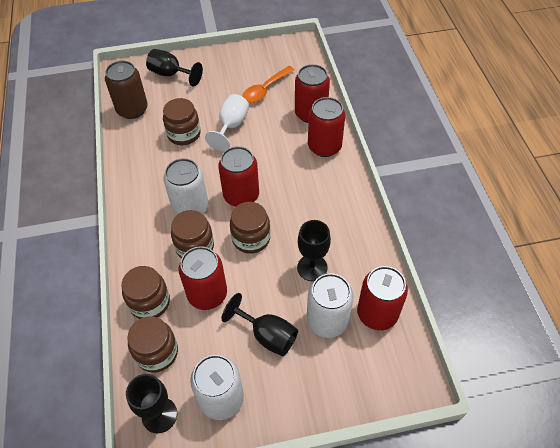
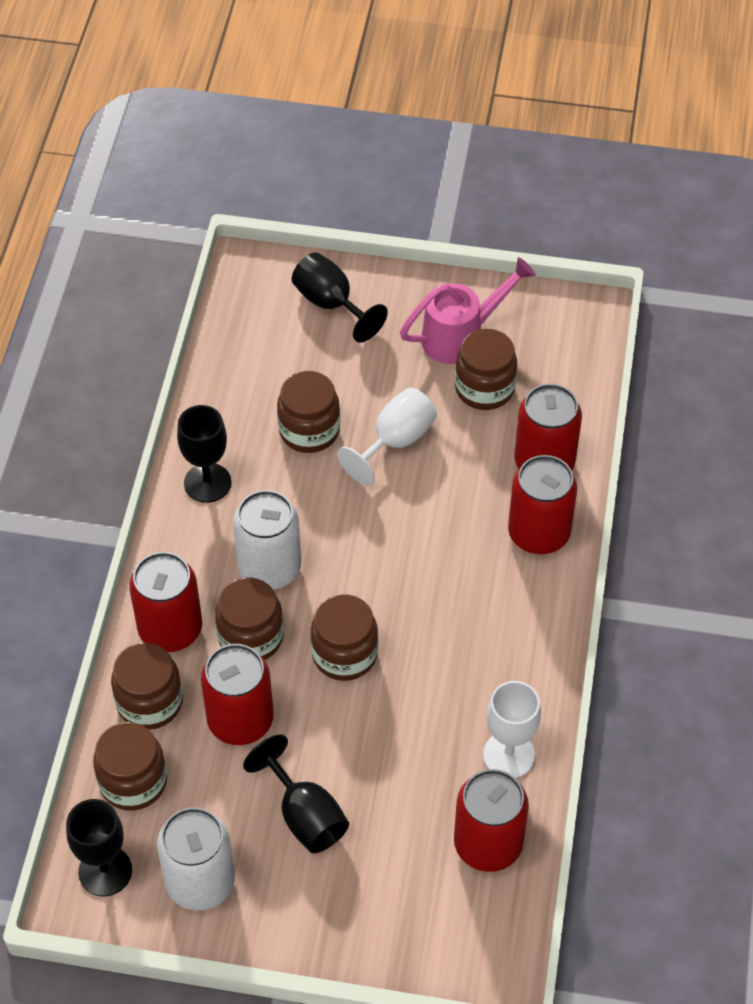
camera: 20 degrees right, 0 degrees up
(132, 109) = (240, 354): brown can -> none
(241, 195) = (359, 575): red can -> red can (170, 629)
(242, 70) = (461, 336): none -> pink watering can
(265, 90) = (484, 388): orange spoon -> brown jar
(312, 267) = (420, 736): black goblet -> black goblet (207, 483)
(327, 320) = (405, 826): white can -> none
(364, 261) = (508, 755): none -> white goblet

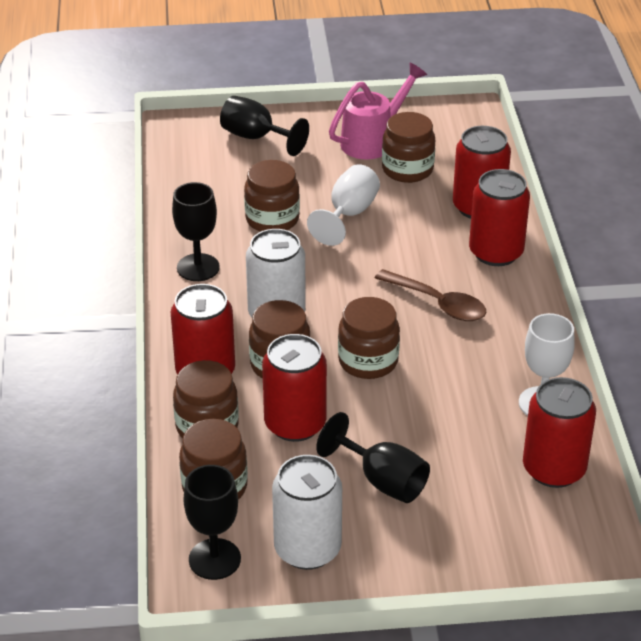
camera: 15 degrees left, 15 degrees down
(448, 591) = (438, 303): none -> brown spoon

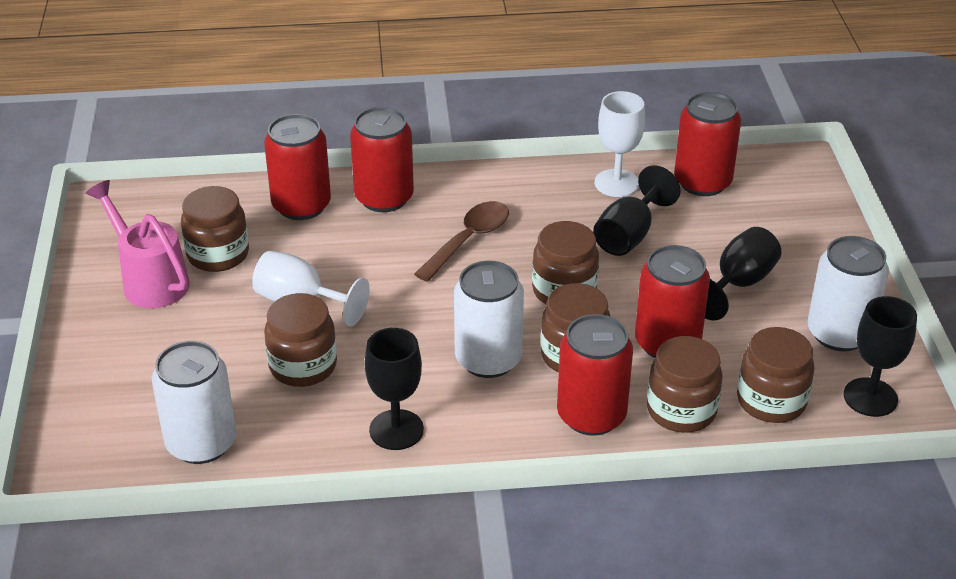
camera: 90 degrees left, 0 degrees up
(193, 179) = (201, 443): none -> white can
(256, 137) = (115, 384): black goblet -> black goblet (629, 235)

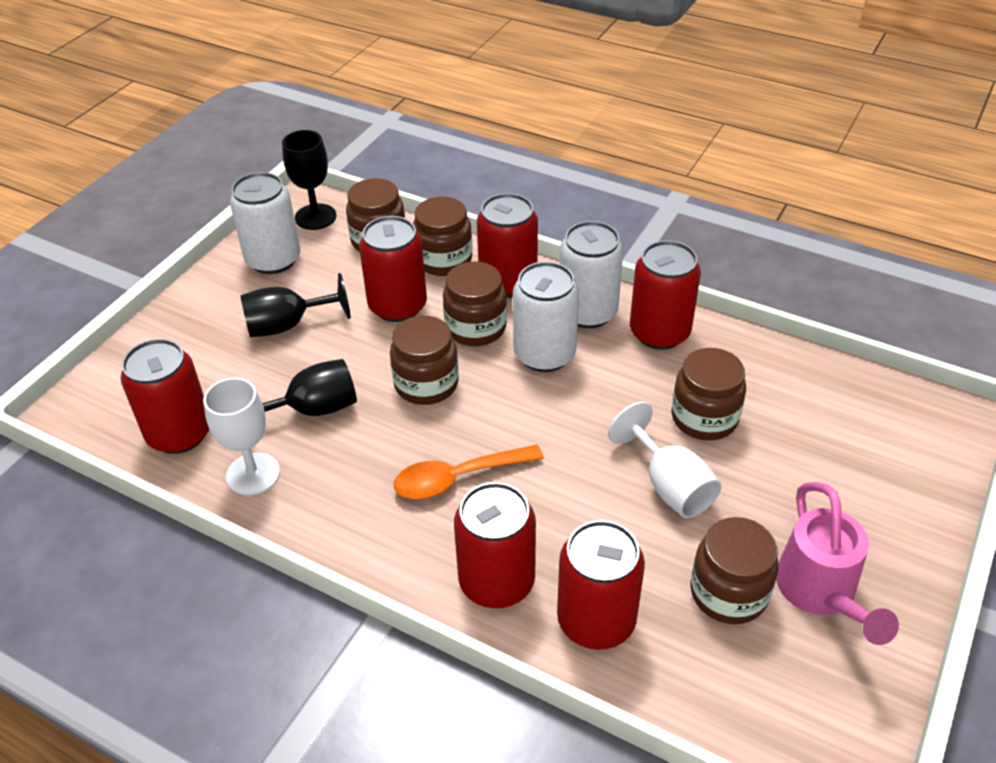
camera: 145 degrees left, 5 degrees up
(201, 443) = (825, 388): white can -> white can (587, 312)
(396, 430) = (659, 332): black goblet -> red can
(468, 240) = (458, 478): brown spoon -> orange spoon

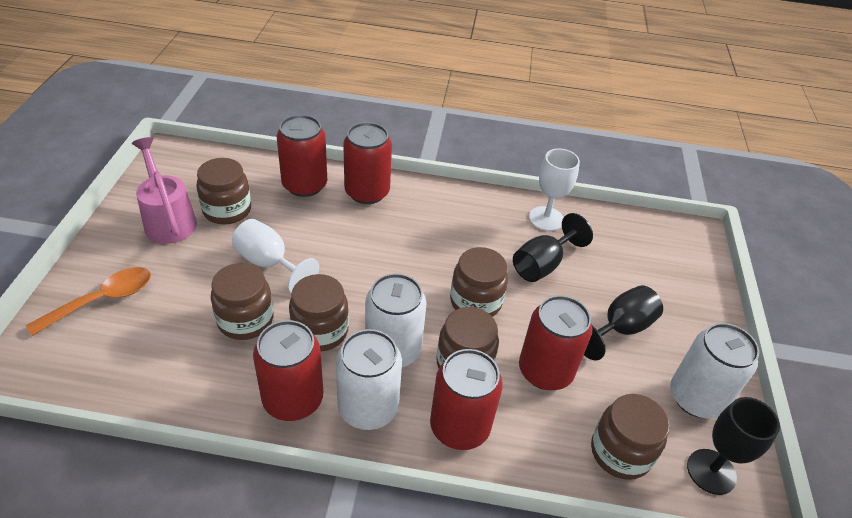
camera: 155 degrees right, 0 degrees up
(179, 433) = (613, 232): red can -> none
(444, 260) = (538, 441): brown jar -> brown jar (320, 331)
(458, 478) = (416, 240): orange spoon -> orange spoon (102, 300)

